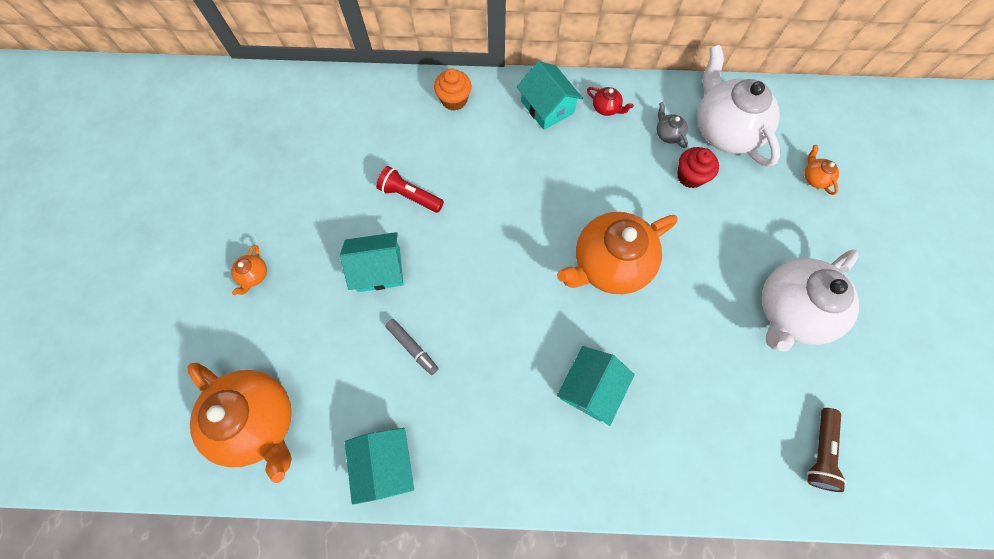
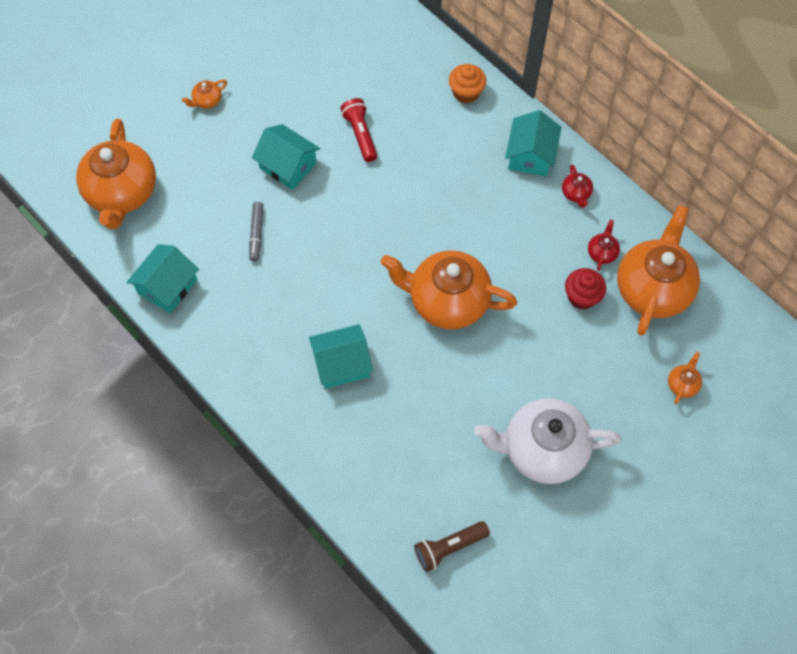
camera: 45 degrees right, 5 degrees down
(668, 134) = (602, 252): grey teapot -> red teapot
(725, 130) = (652, 288): white teapot -> orange teapot

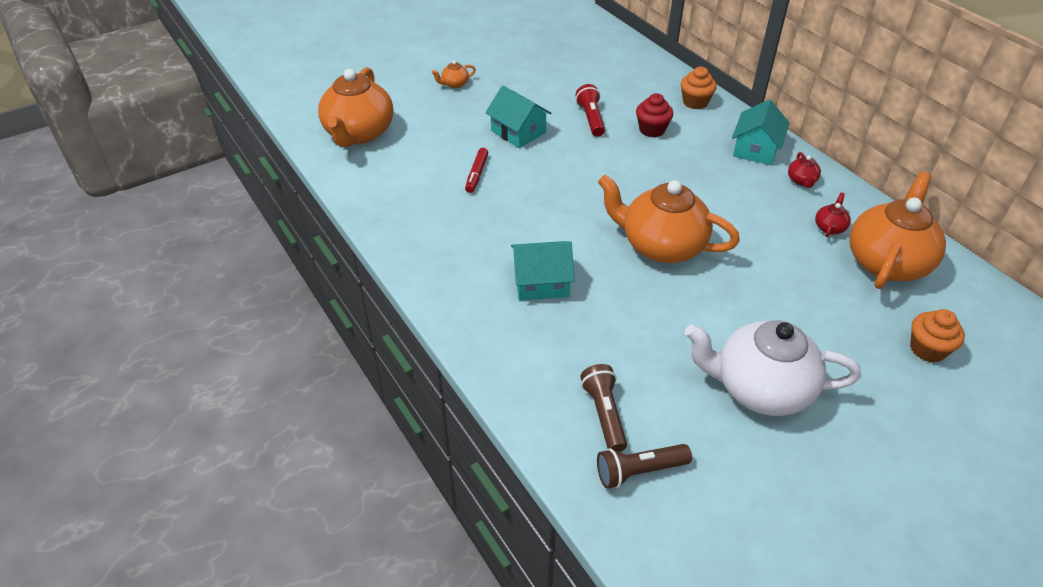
camera: 10 degrees right, 20 degrees down
(167, 286) = (379, 201): turquoise house -> none
(256, 234) = (477, 174): grey marker -> red marker
(415, 497) = (604, 414): none -> brown flashlight
(582, 297) = (808, 259): red cupcake -> red cupcake (652, 130)
(682, 384) = (927, 349): orange teapot -> orange cupcake

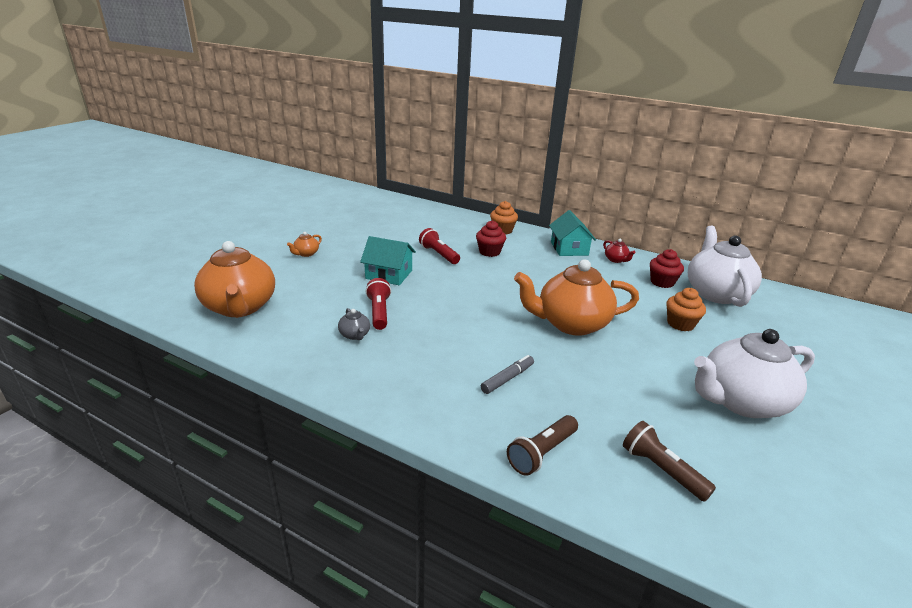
camera: 30 degrees left, 15 degrees down
(437, 193) = (355, 335): none -> grey teapot
(477, 174) = (379, 312): red marker -> red flashlight
(541, 282) = (507, 379): turquoise house -> grey marker
(639, 471) = (737, 509): brown flashlight -> brown flashlight (541, 453)
(829, 227) = (662, 282): red teapot -> red cupcake
(887, 262) = (716, 293): orange teapot -> white teapot
(927, 349) = (797, 337): orange cupcake -> orange cupcake (680, 324)

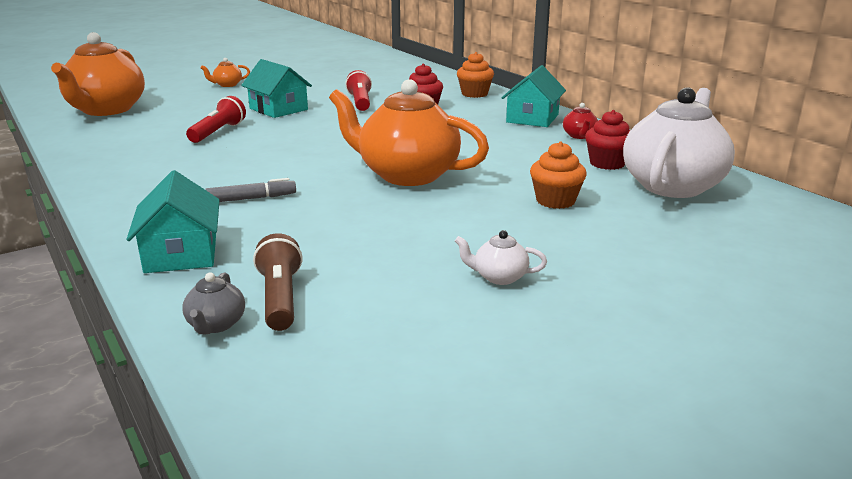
camera: 30 degrees right, 5 degrees down
(355, 335) = (166, 143): grey teapot -> grey teapot (216, 325)
(541, 453) = (181, 253): brown flashlight -> turquoise house
(741, 401) = (499, 277): white teapot -> white teapot, size x0.40

